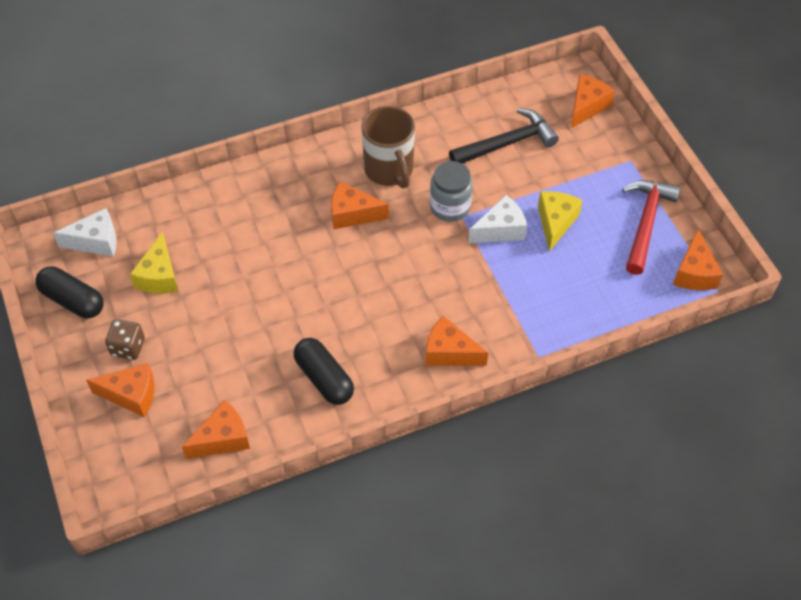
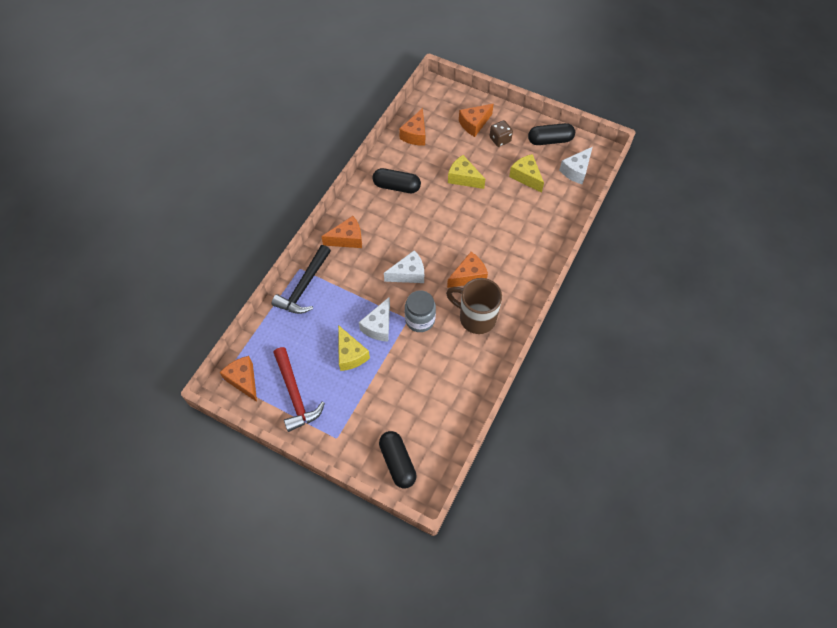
camera: 140 degrees right, 5 degrees up
(232, 329) = (463, 178): none -> yellow cheese
(416, 261) = (408, 274): none -> white cheese
(507, 143) = (425, 390): black hammer -> black hammer (304, 286)
(587, 107) = (397, 462): orange cheese -> black capsule

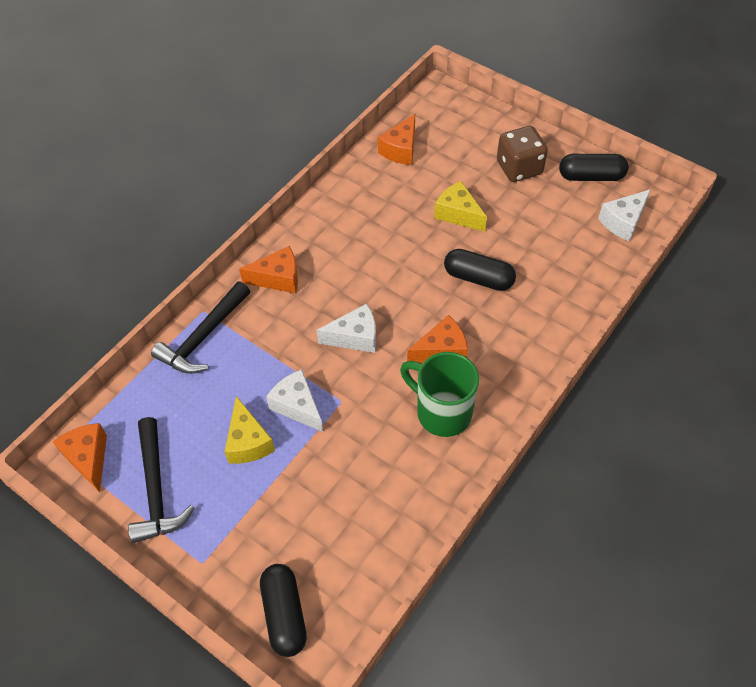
camera: 10 degrees right, 5 degrees down
(295, 394) = (156, 489): red hammer -> black hammer
(378, 326) = (297, 406): white cheese -> white cheese turned 105 degrees clockwise
(396, 187) = (361, 215): black capsule -> black capsule (478, 278)
(420, 320) = (359, 404): grey jar -> none
(474, 124) = (486, 144): orange cheese -> none
(476, 317) = (441, 412): brown mug -> green mug
(500, 139) = (519, 168): brown dice -> brown dice, size x1.53
(526, 177) = (548, 222): yellow cheese -> none

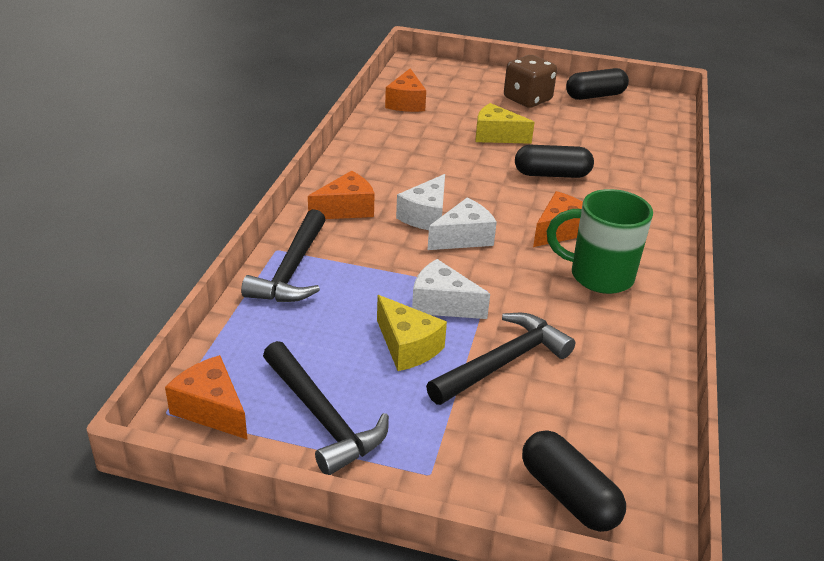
camera: 25 degrees left, 20 degrees down
(309, 479) = (503, 362): none -> black hammer
(623, 222) = (648, 119): white cheese -> white cheese (426, 216)

